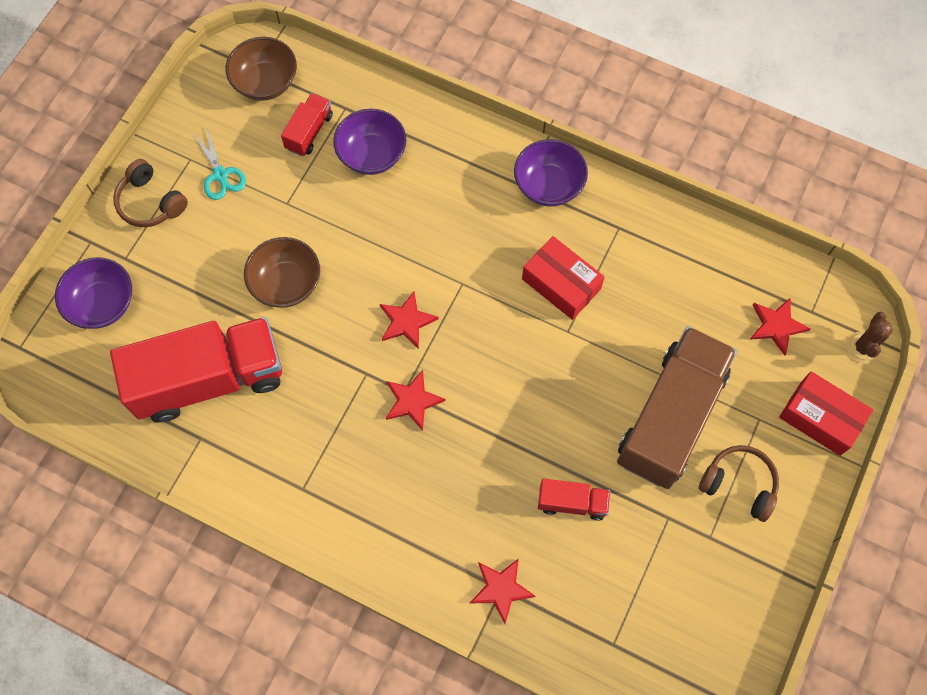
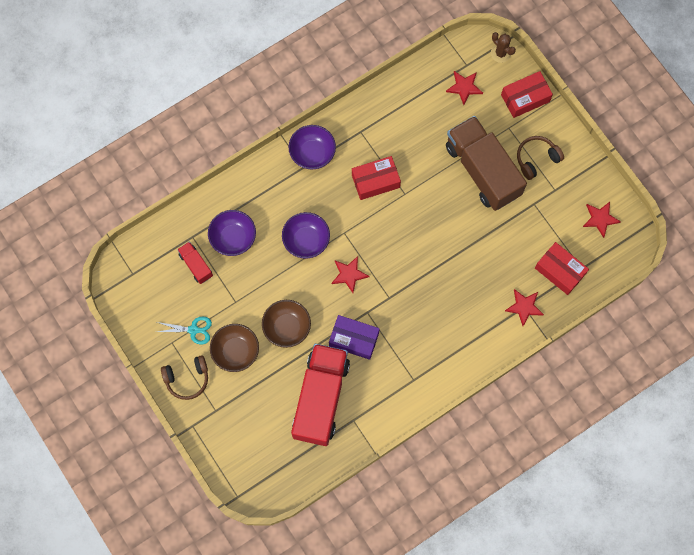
camera: 60 degrees left, 5 degrees up
(103, 304) = (238, 436): purple bowl -> purple bowl (306, 240)
(265, 83) = (146, 273): brown bowl -> brown bowl (236, 351)
(317, 377) = (354, 339): none -> purple box
(412, 401) = (397, 296): red star -> red star (600, 219)
(572, 502) = (499, 246): red truck -> none
(588, 612) = (559, 271): none -> red box

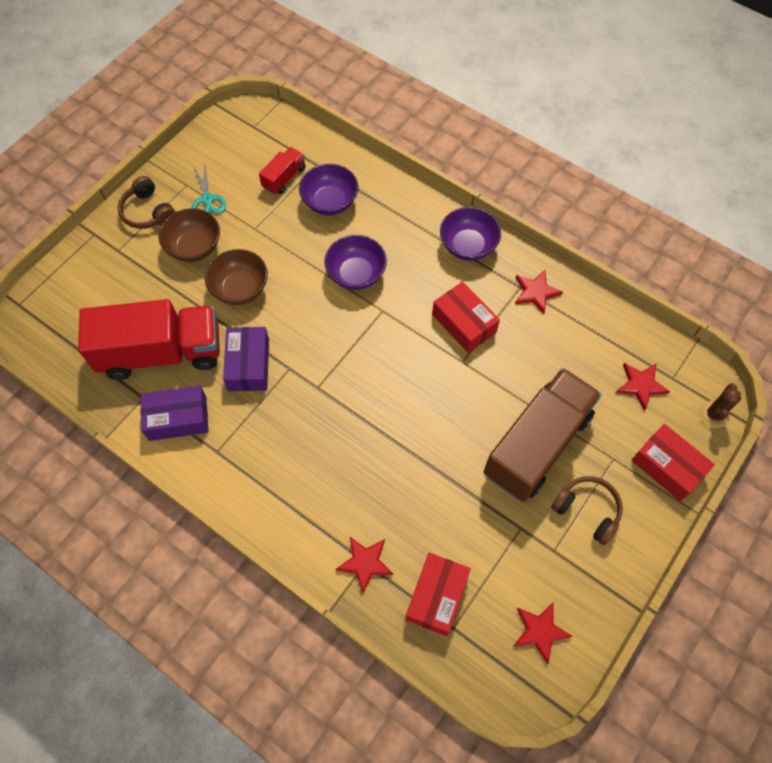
camera: 70 degrees right, 10 degrees down
(349, 274) = (331, 333): red star -> red star (536, 292)
(378, 400) = (178, 418): none -> purple box

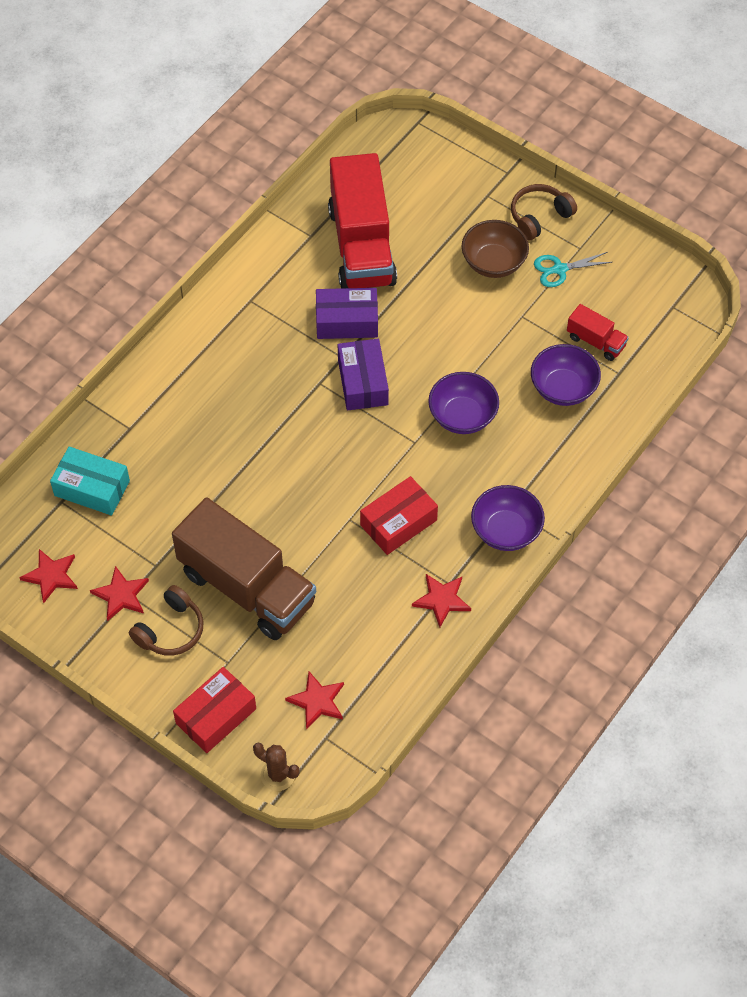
camera: 90 degrees right, 5 degrees down
(178, 418) = (287, 266): purple box -> purple box (363, 382)
(240, 289) = (440, 308): brown bowl -> none
(365, 563) = (129, 428): red star -> red star (121, 595)
(436, 596) = (92, 488): red box -> turquoise box

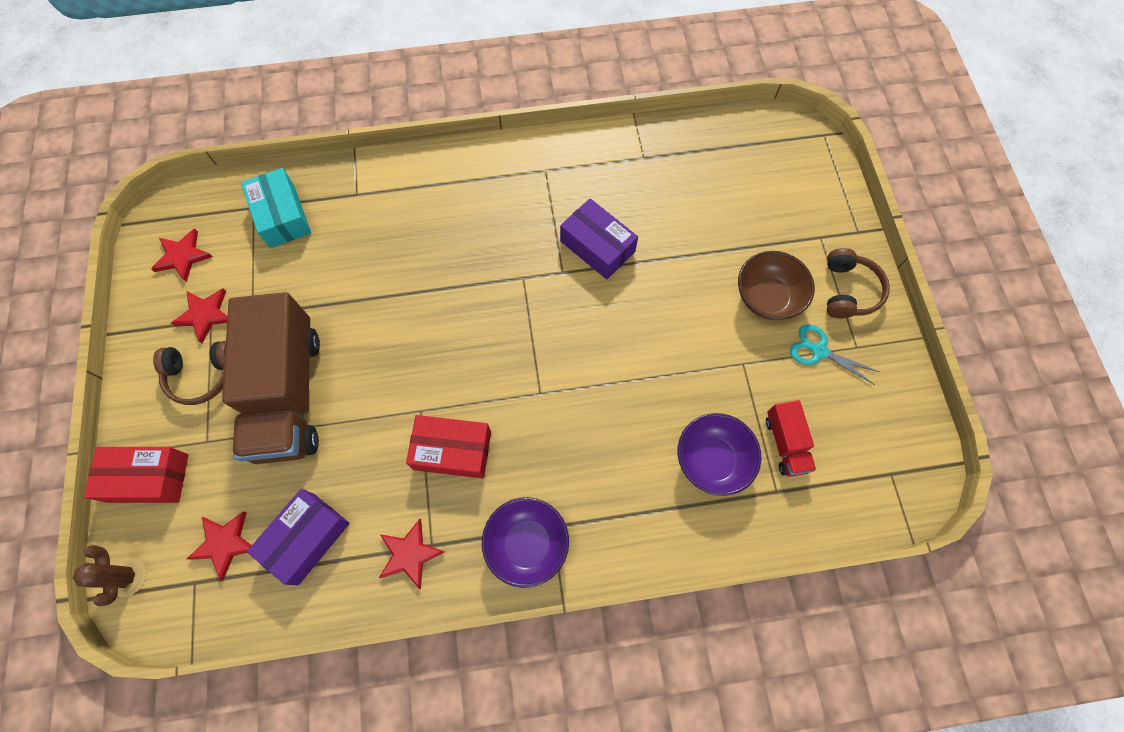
camera: 45 degrees right, 10 degrees up
(361, 246) = (674, 196): red truck -> none
(363, 382) = (555, 306): purple box -> purple box (306, 538)
(462, 416) = (601, 406): purple bowl -> none
(539, 217) = (848, 291): brown headphones -> brown headphones turned 90 degrees clockwise

